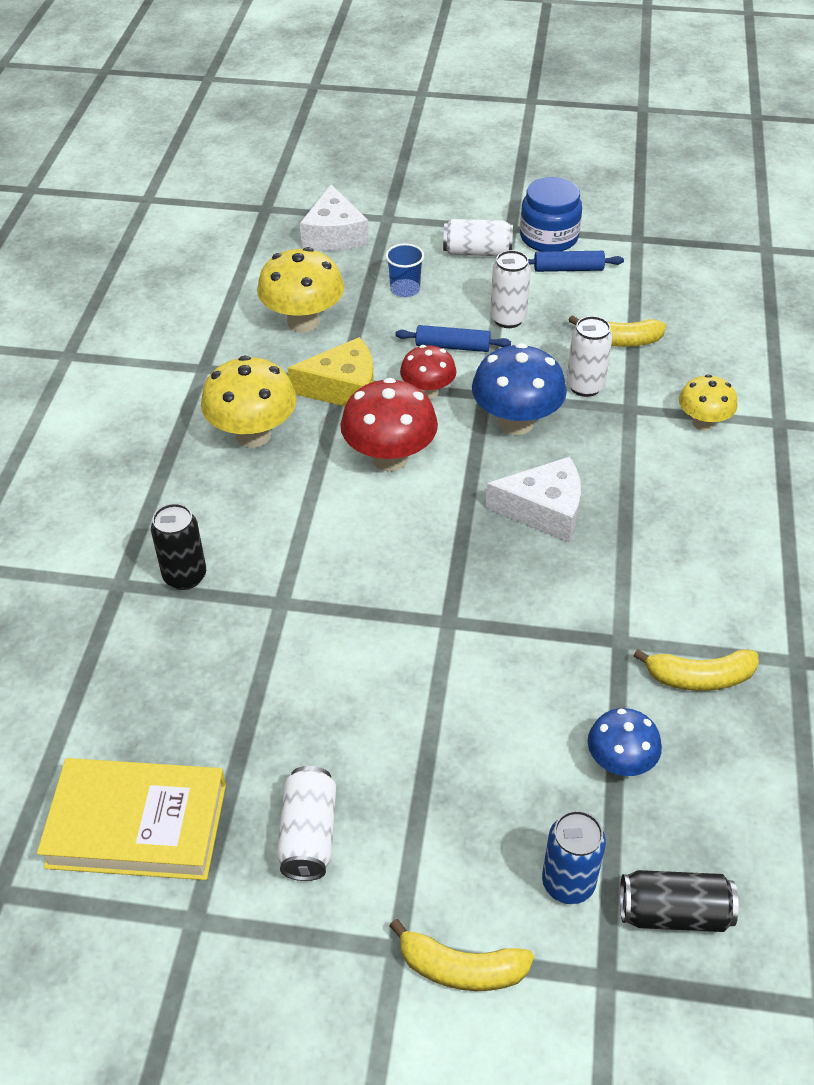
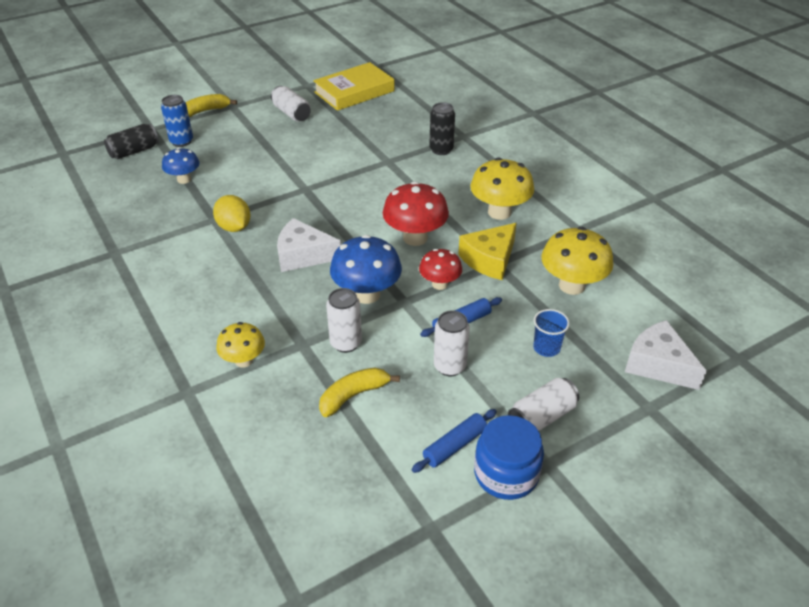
camera: 140 degrees right, 5 degrees down
(544, 510) = (303, 255): white cheese -> white cheese turned 45 degrees clockwise
(601, 607) = (234, 227): none -> yellow lemon
(699, 677) = (164, 223): yellow banana -> none

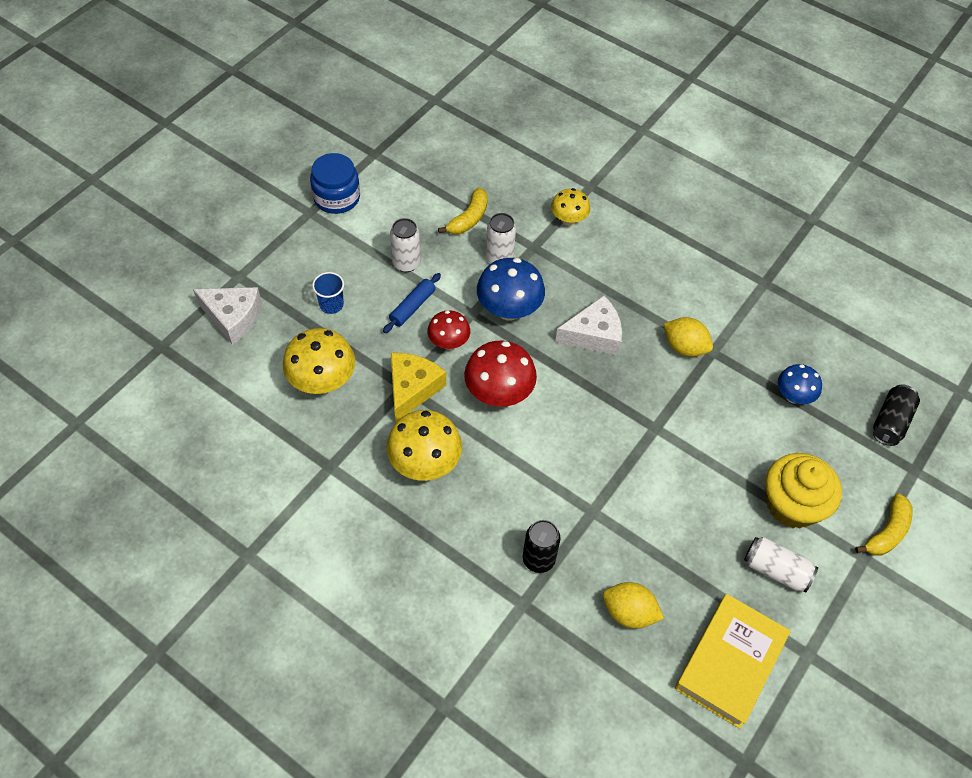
camera: 155 degrees right, 15 degrees up
(181, 141) = (856, 458): blue can -> none
(250, 134) = (792, 504): none -> yellow cupcake
(398, 119) = (629, 612): none -> yellow lemon
(455, 446) = (378, 205): blue rolling pin -> none
(541, 417) = (321, 244): white can -> none

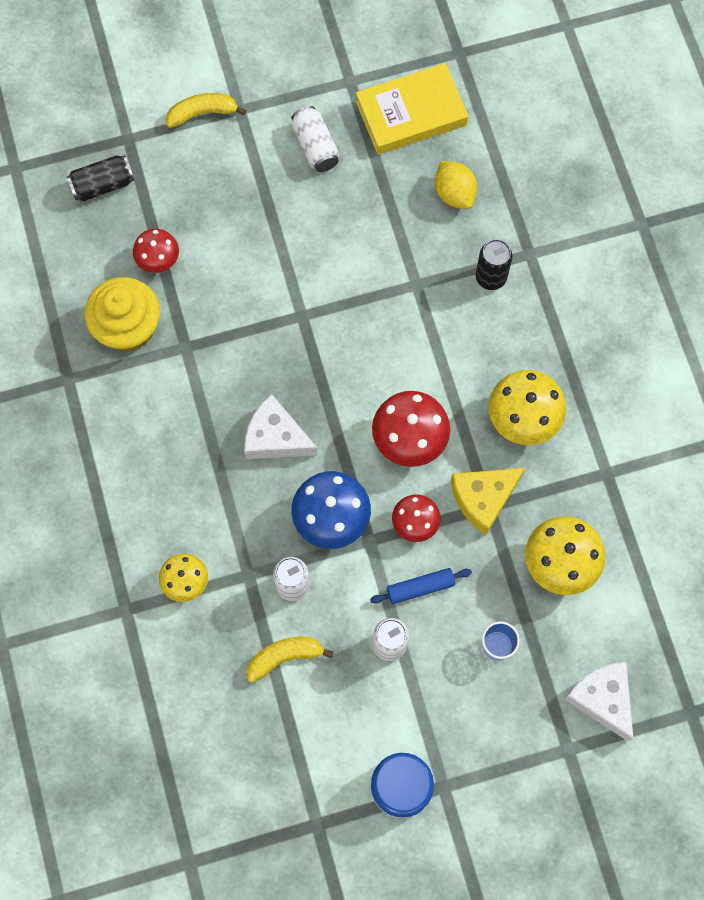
camera: 140 degrees left, 15 degrees up
(684, 347) = (206, 368): yellow lemon -> none
(792, 504) = (253, 181): yellow cupcake -> yellow cupcake (128, 327)
(793, 396) = (158, 260): blue mushroom -> red mushroom

